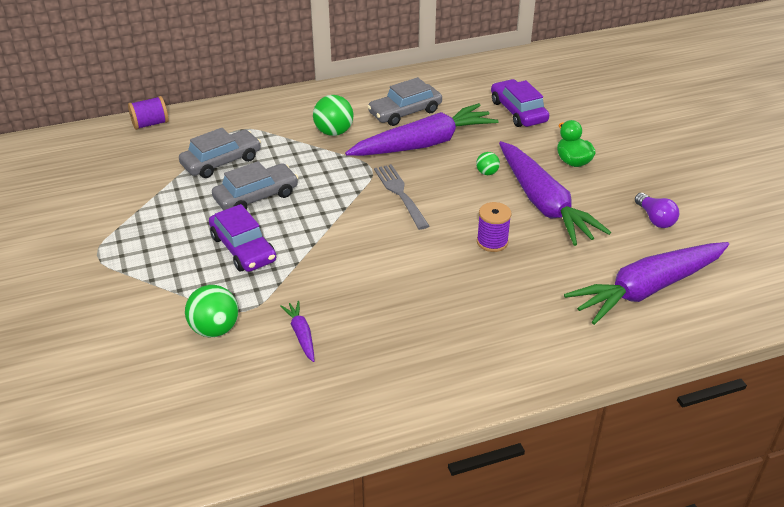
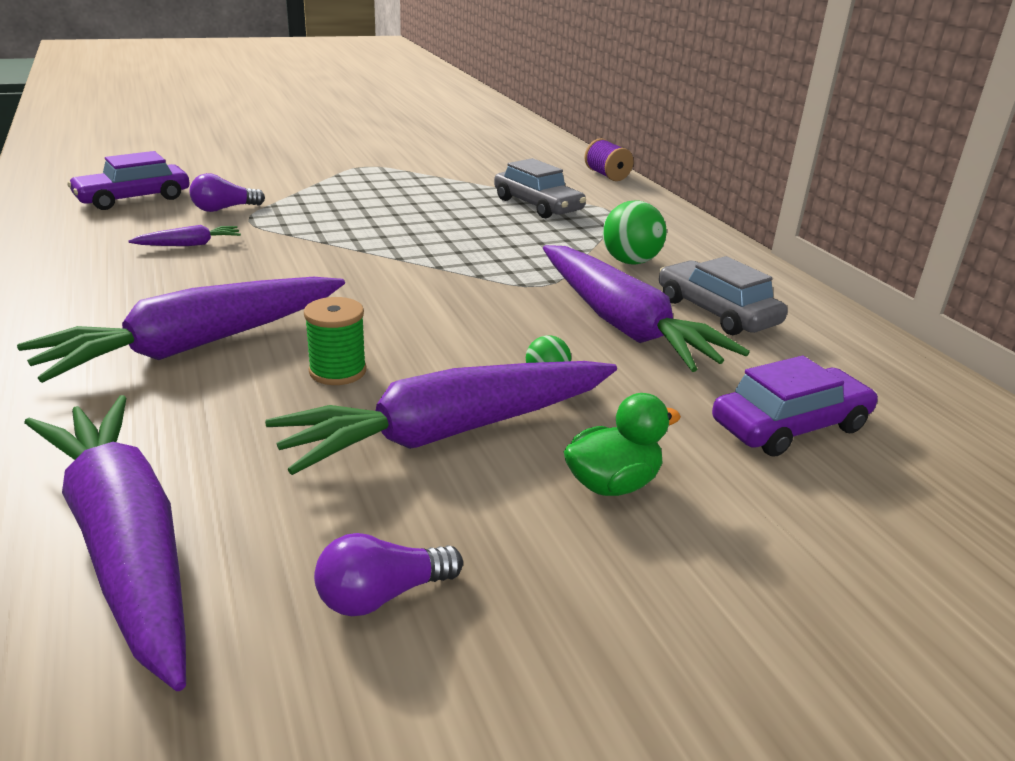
camera: 85 degrees right, 10 degrees down
(215, 329) = (224, 209): green ball -> purple light bulb
(243, 248) = (360, 217): purple car -> purple car (133, 198)
(256, 196) = (464, 222): grey car -> none
(400, 194) = (474, 303): grey fork -> none
(469, 300) = (197, 345): none -> purple carrot
(492, 242) = (337, 371): purple spool -> green spool

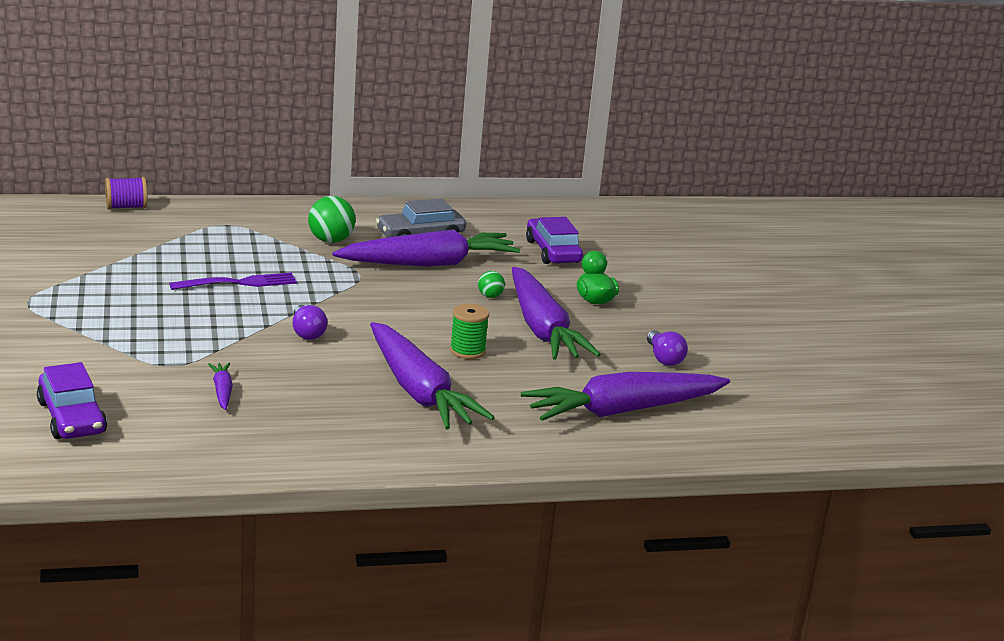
camera: 80 degrees left, 5 degrees down
(224, 209) = (131, 374): purple light bulb -> purple light bulb (307, 332)
(464, 229) = (238, 283): none -> purple fork
(537, 205) = (193, 248): grey car -> none

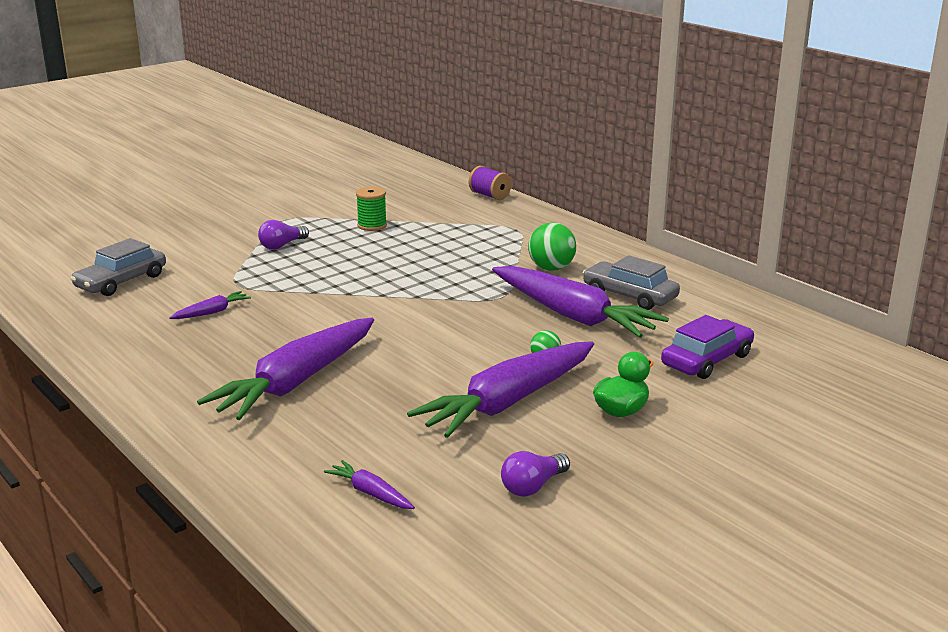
camera: 65 degrees right, 0 degrees up
(71, 417) = (121, 281): purple car -> grey car
(238, 283) = (412, 263): purple fork -> none
(307, 332) = (355, 310): purple light bulb -> purple light bulb (282, 245)
(467, 351) = (408, 380): green spool -> green spool (372, 225)
(623, 411) = (370, 493): purple carrot -> purple carrot, size x0.42

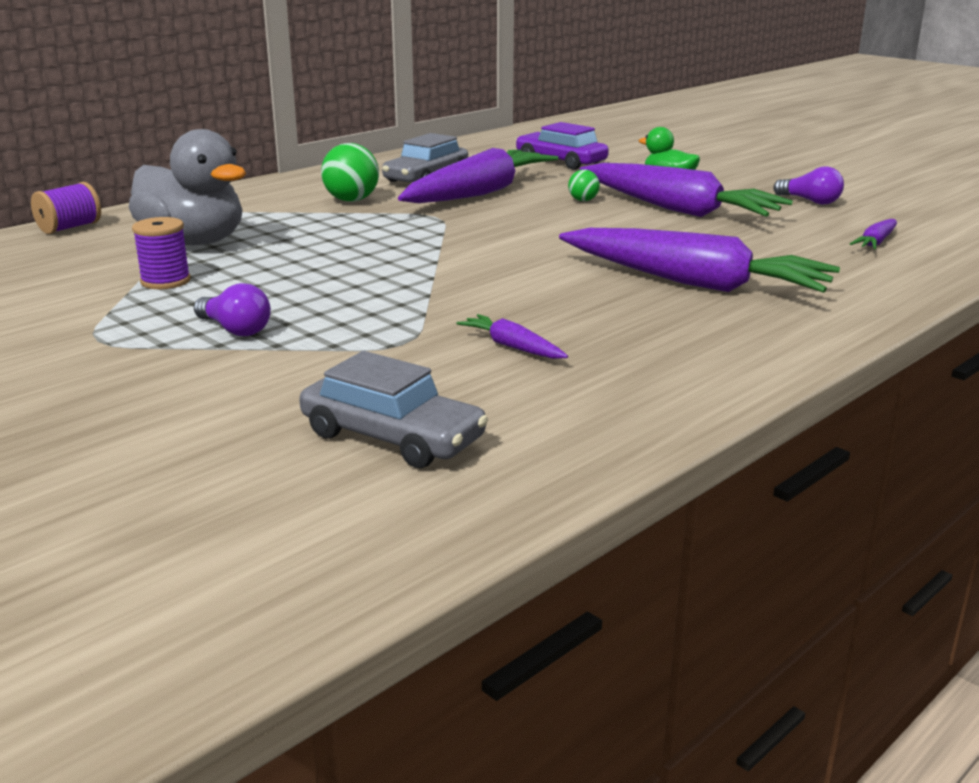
camera: 95 degrees left, 0 degrees up
(372, 225) = (165, 281): green spool -> purple spool
(449, 227) = (194, 242): none -> grey duck

